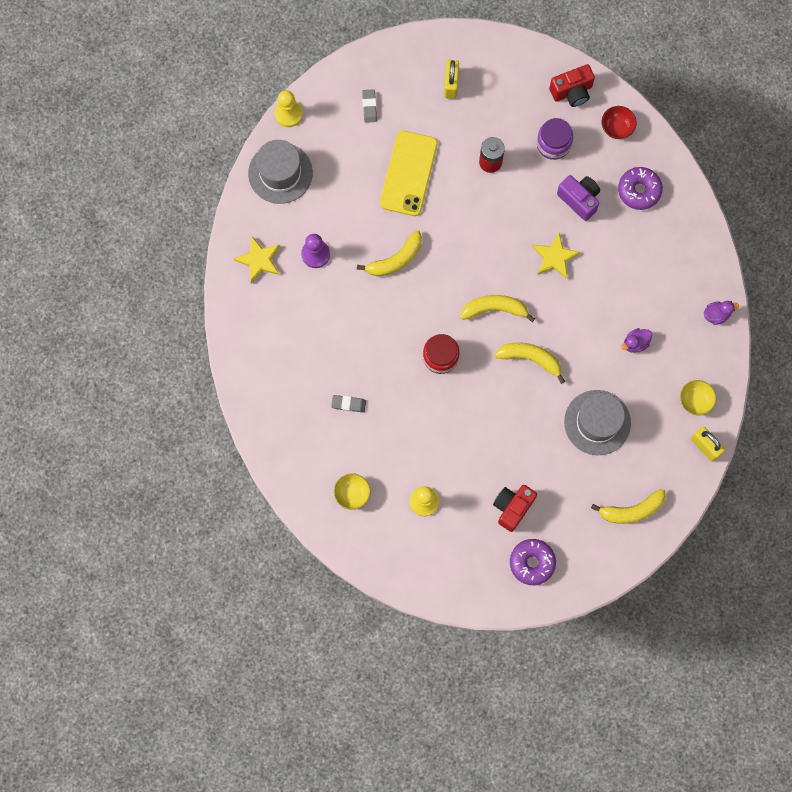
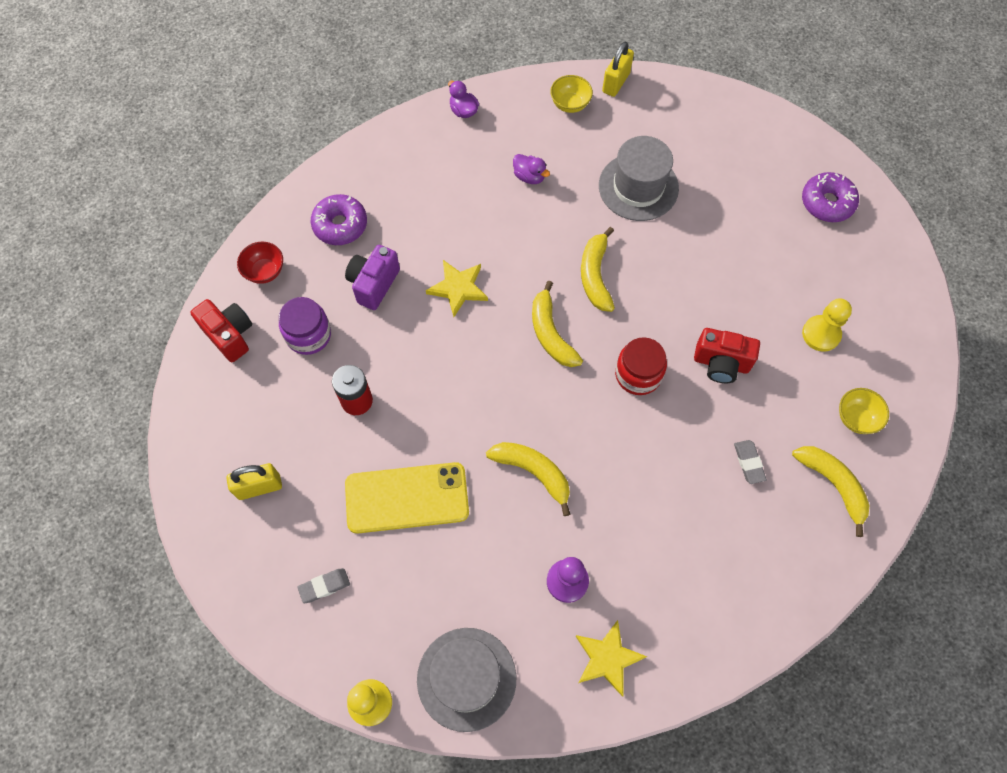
camera: 110 degrees left, 10 degrees down
(512, 508) = (777, 240): red camera -> red camera (721, 363)
(632, 510) = (718, 127): yellow banana -> yellow banana (833, 484)

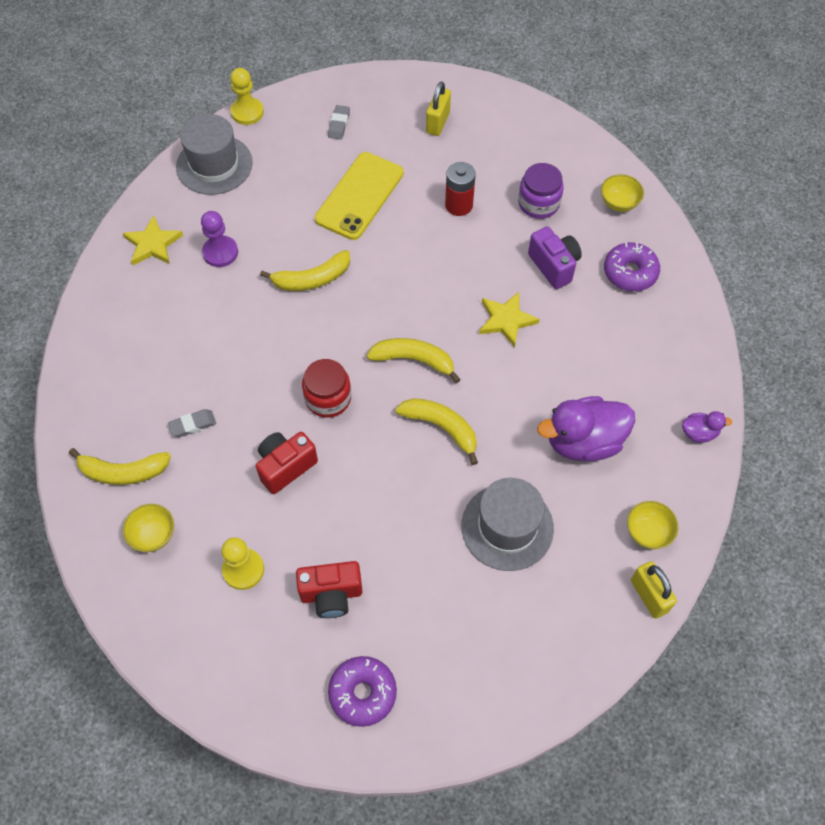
camera: 125 degrees right, 5 degrees down
(230, 335) = (575, 158): red camera -> red camera (331, 594)
(265, 271) = (619, 203): red bowl -> yellow bowl
(529, 176) = (583, 441): purple duck -> purple duck, size x2.10
(749, 463) = (193, 425): grey eraser -> grey eraser turned 45 degrees counterclockwise

